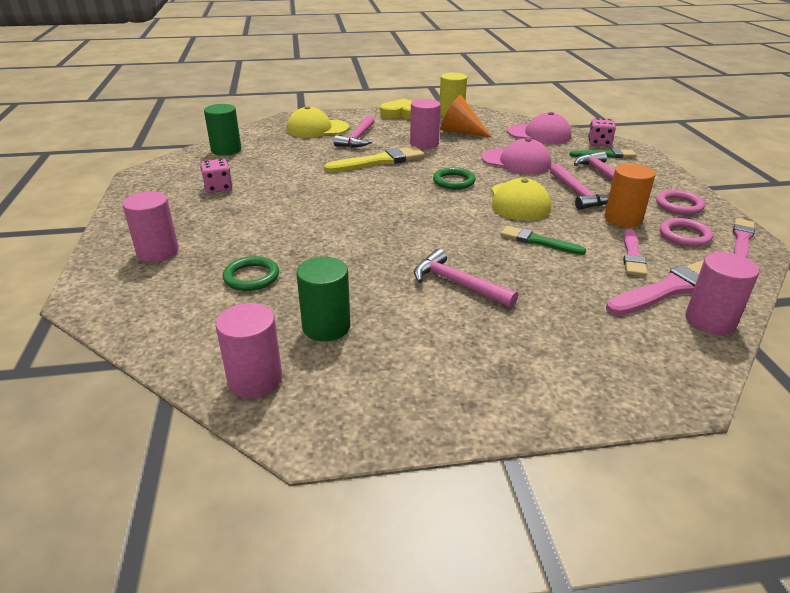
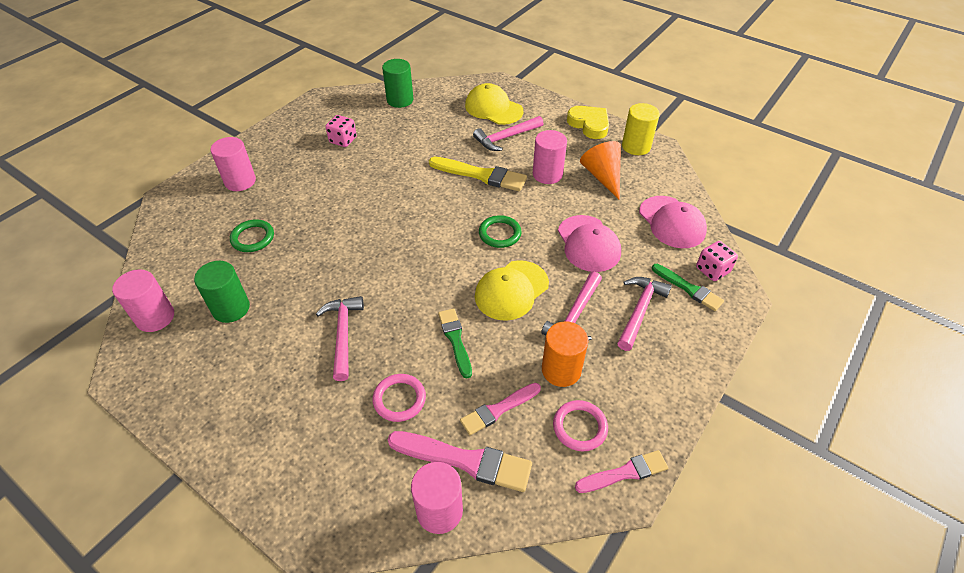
camera: 45 degrees right, 15 degrees up
(679, 205) = (641, 395): pink ring -> pink ring (399, 399)

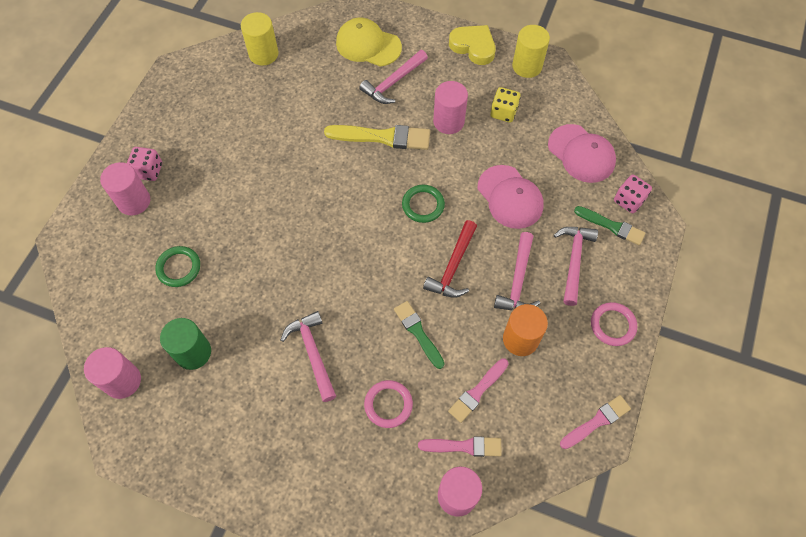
camera: 15 degrees left, 15 degrees up
(343, 140) = (222, 123): pink dice -> pink dice (148, 171)
(400, 100) = (263, 54): green cylinder -> yellow cylinder
(465, 460) = (464, 446): pink brush -> pink brush, size x0.65
(511, 290) = (453, 267): yellow cap -> red hammer
(579, 427) = (550, 390): pink ring -> pink ring (612, 325)
(602, 176) = (503, 112): orange cone -> yellow dice

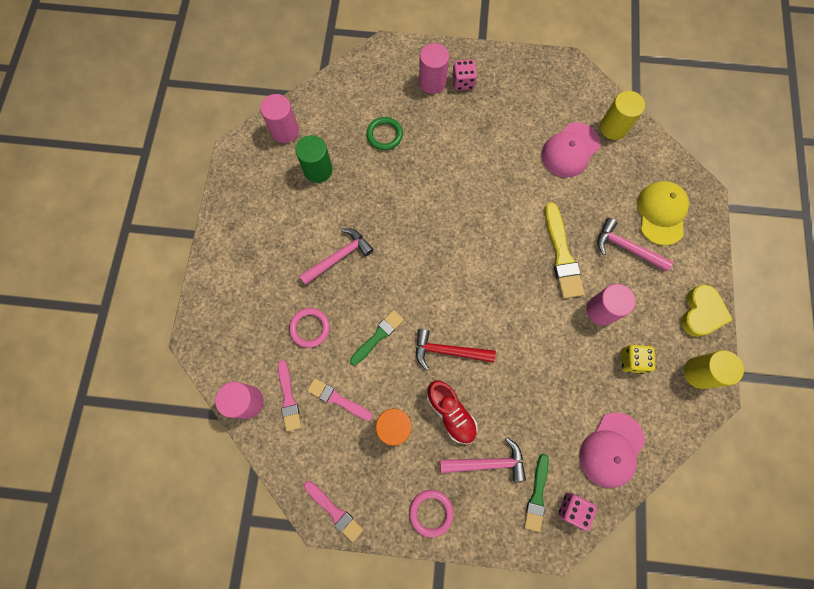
camera: 75 degrees right, 10 degrees up
(423, 205) = (502, 309): green ring -> none
(510, 197) = (537, 387): pink cap -> pink cap (570, 150)
(518, 281) = (451, 413): pink hammer -> red shoe

